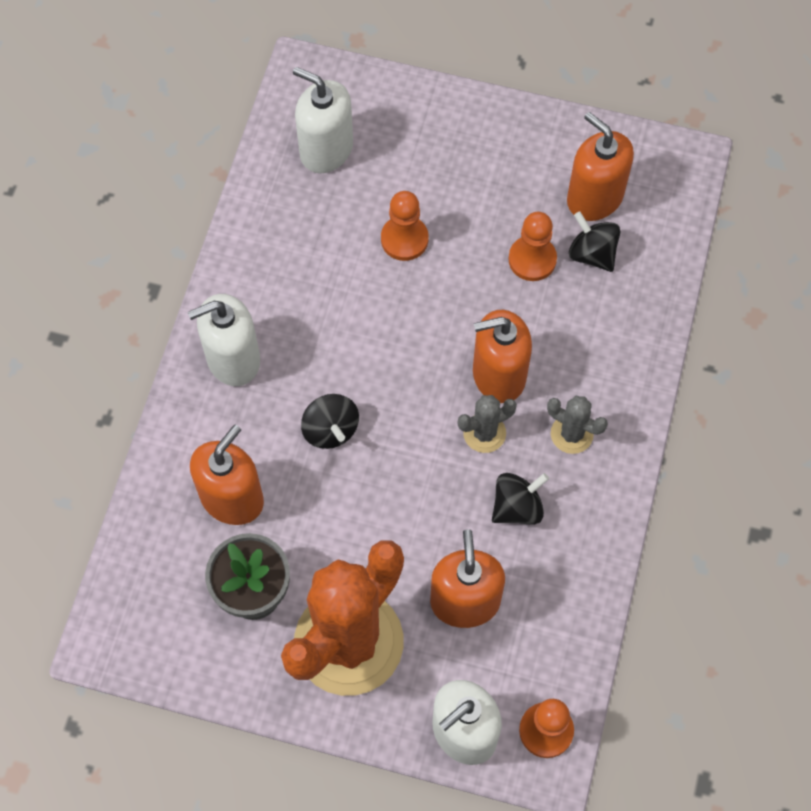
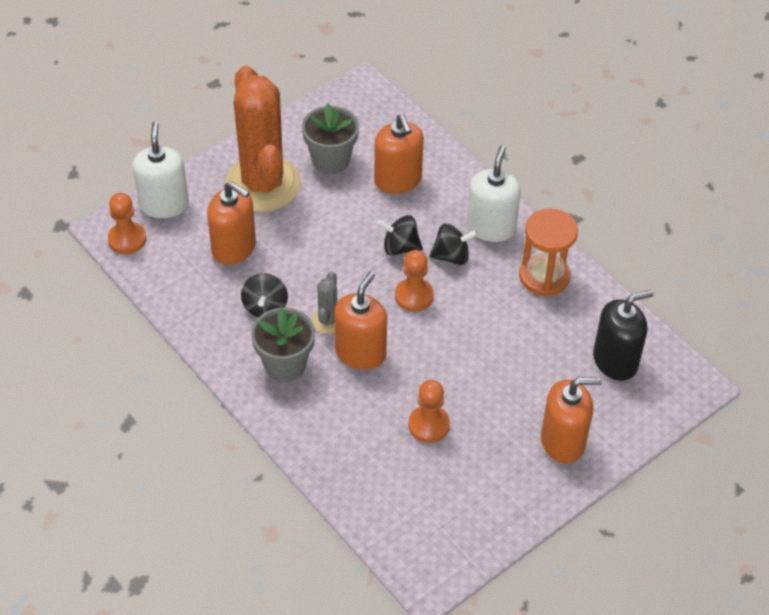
camera: 125 degrees right, 15 degrees down
(264, 269) = (544, 276): none -> orange hourglass
(326, 149) = (615, 361): white soap dispenser -> black soap dispenser
(404, 239) = (505, 362): orange pawn -> orange pawn (414, 296)
(571, 434) = (285, 365): grey cactus -> grey flower pot
(592, 253) = (403, 463): black spinning top -> black spinning top (451, 256)
(594, 198) = (447, 496): orange soap dispenser -> orange soap dispenser (563, 441)

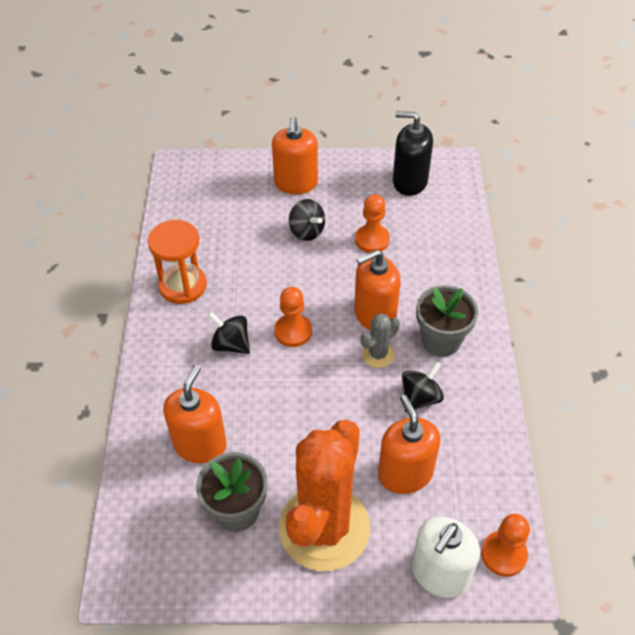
camera: 140 degrees left, 0 degrees up
(400, 247) = (263, 378): black spinning top -> black spinning top (307, 231)
(491, 227) = (175, 348): white soap dispenser -> none
(563, 441) = (296, 183): orange soap dispenser -> orange soap dispenser turned 120 degrees counterclockwise
(615, 361) = (206, 205): black soap dispenser -> black soap dispenser (409, 181)

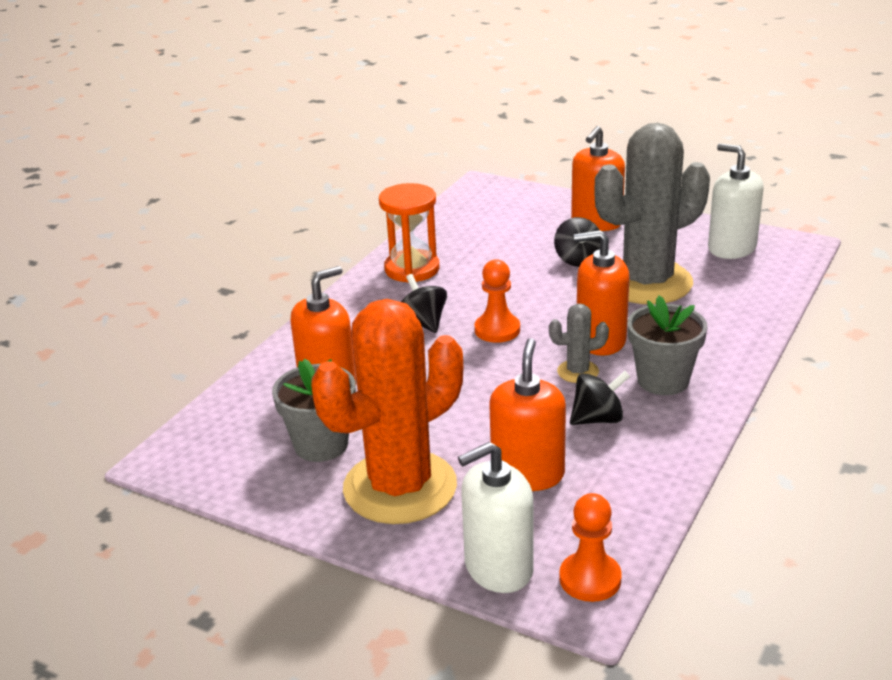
camera: 30 degrees right, 20 degrees down
(372, 240) = (647, 283): orange pawn -> grey cactus
(409, 181) = (731, 248): black soap dispenser -> white soap dispenser

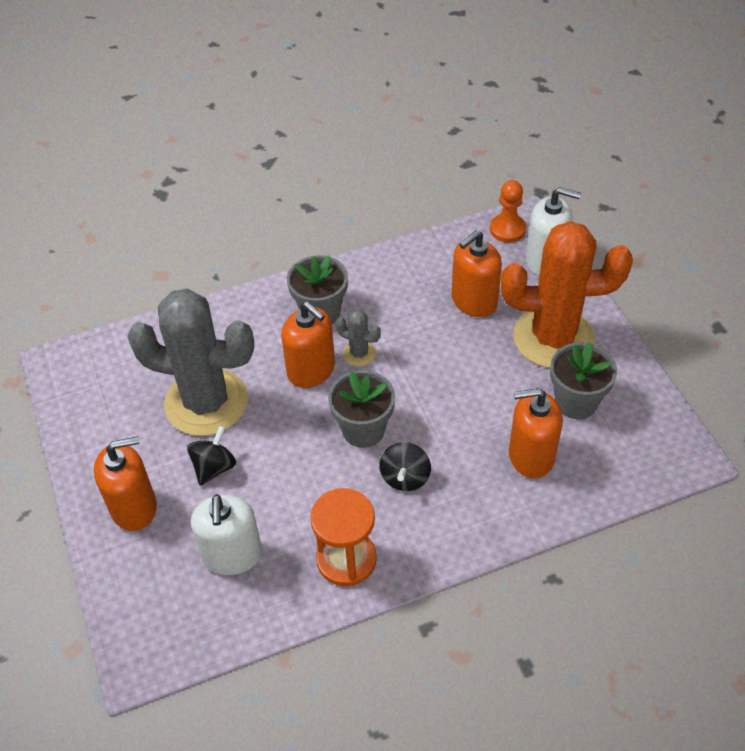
camera: 140 degrees left, 20 degrees up
(497, 330) = (363, 429): orange pawn -> grey flower pot
(598, 419) = (393, 311): black spinning top -> none
(731, 248) = (99, 395): white soap dispenser -> white soap dispenser (232, 555)

